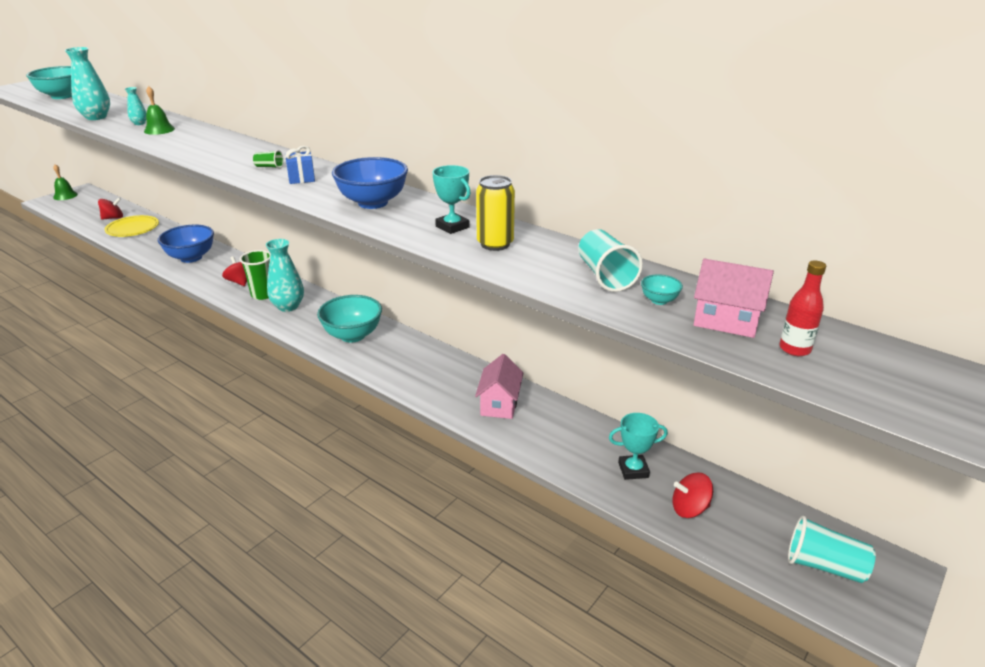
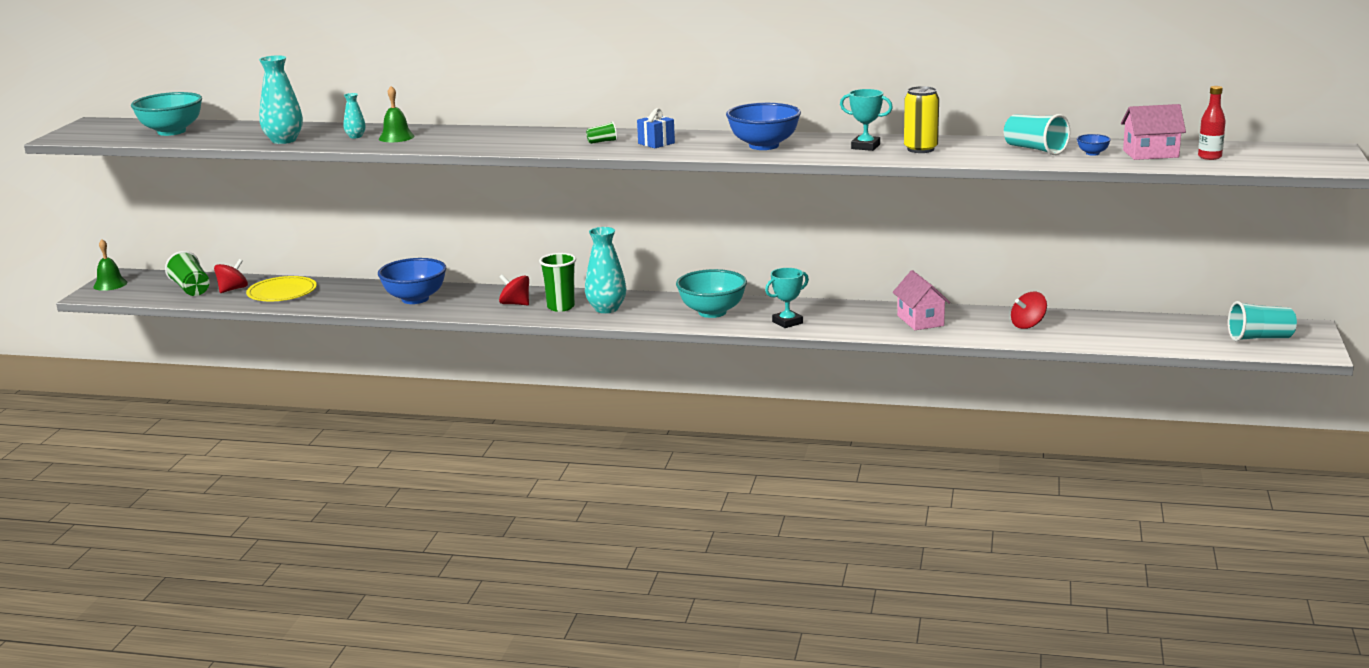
camera: 25 degrees left, 10 degrees down
(95, 211) = (191, 289): none -> green cup
(633, 470) = (1077, 328): turquoise trophy -> turquoise trophy (787, 322)
(659, 300) = (1092, 153): turquoise bowl -> blue bowl
(689, 508) = (1142, 336): red spinning top -> red spinning top (1028, 325)

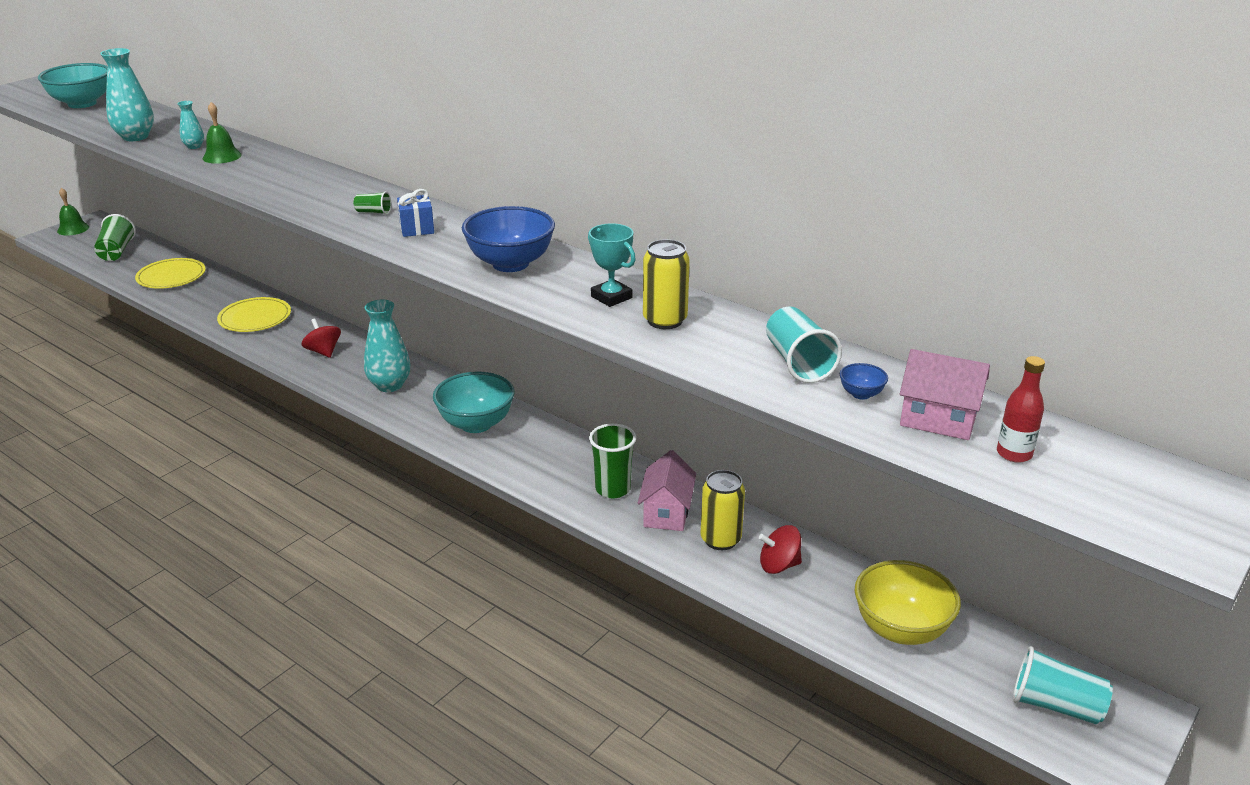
camera: 25 degrees right, 10 degrees up
(233, 289) = (143, 261): red spinning top -> none
(415, 299) = (255, 318): blue bowl -> yellow plate
(561, 307) = (355, 369): green cup -> green cup (613, 489)
(787, 322) = (529, 465): turquoise trophy -> none
(974, 323) = (720, 539): none -> yellow can
(1137, 332) = (901, 629): none -> yellow bowl

